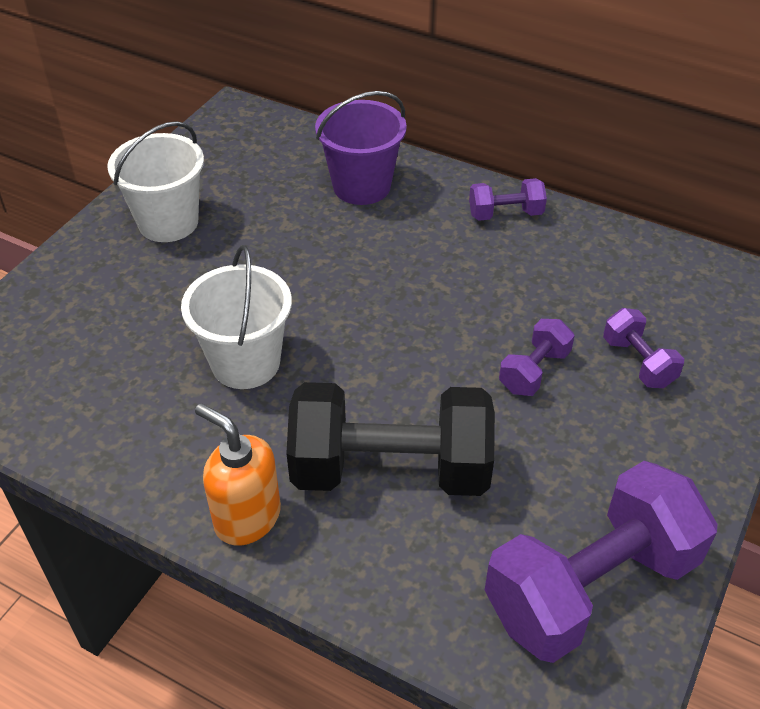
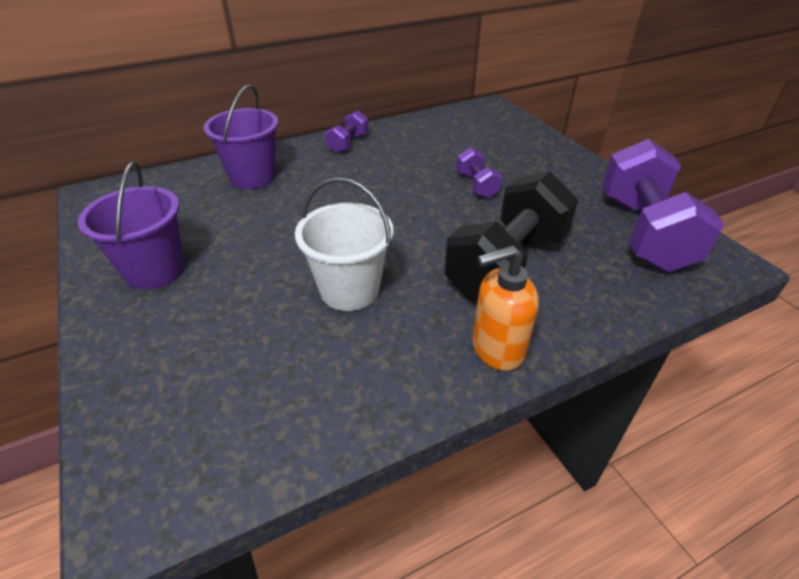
camera: 55 degrees left, 5 degrees down
(168, 222) = (155, 270): white bucket -> purple bucket
(638, 362) = (502, 155): purple dumbbell -> none

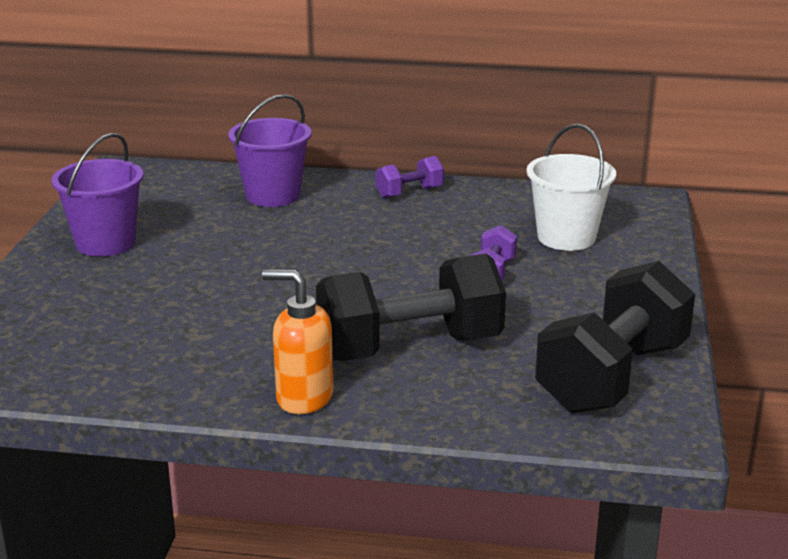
camera: 35 degrees right, 15 degrees down
(349, 290) = (239, 312): white bucket -> white bucket (566, 237)
(643, 233) = (612, 377): purple dumbbell -> black dumbbell

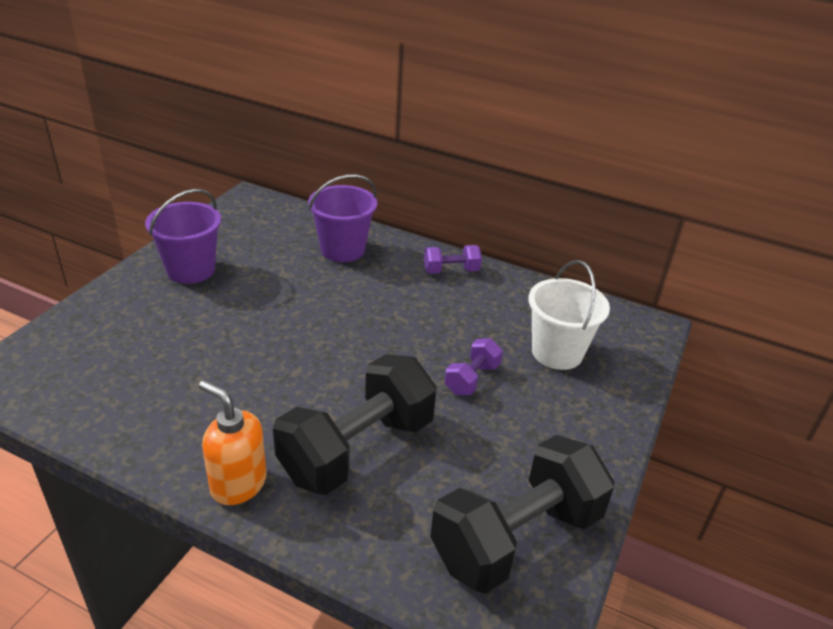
camera: 15 degrees right, 10 degrees up
(410, 348) = (357, 449): black dumbbell -> black dumbbell turned 45 degrees counterclockwise

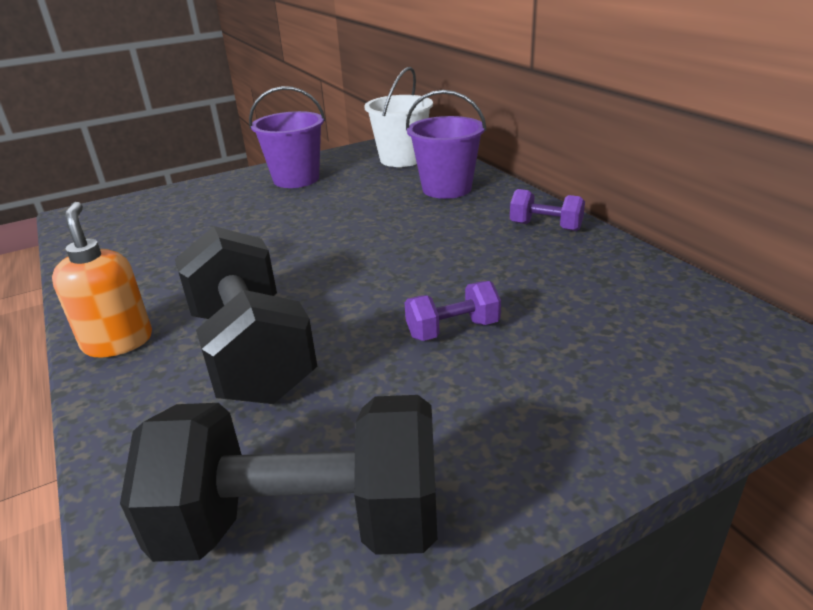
camera: 40 degrees right, 5 degrees down
(357, 449) = (251, 352): black dumbbell -> black dumbbell turned 75 degrees clockwise
(557, 352) = (600, 336): white bucket -> white bucket (401, 159)

